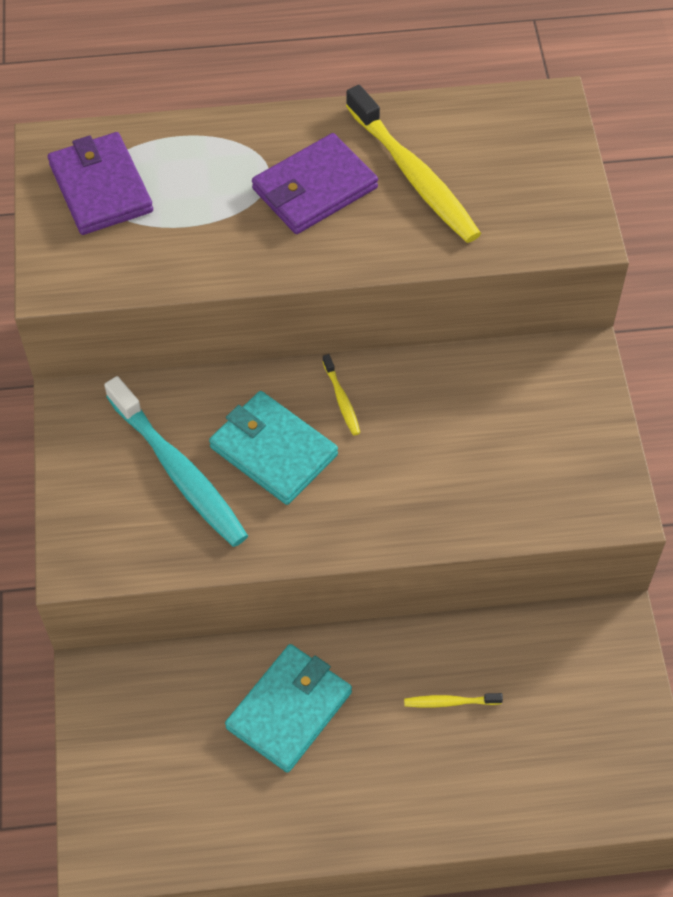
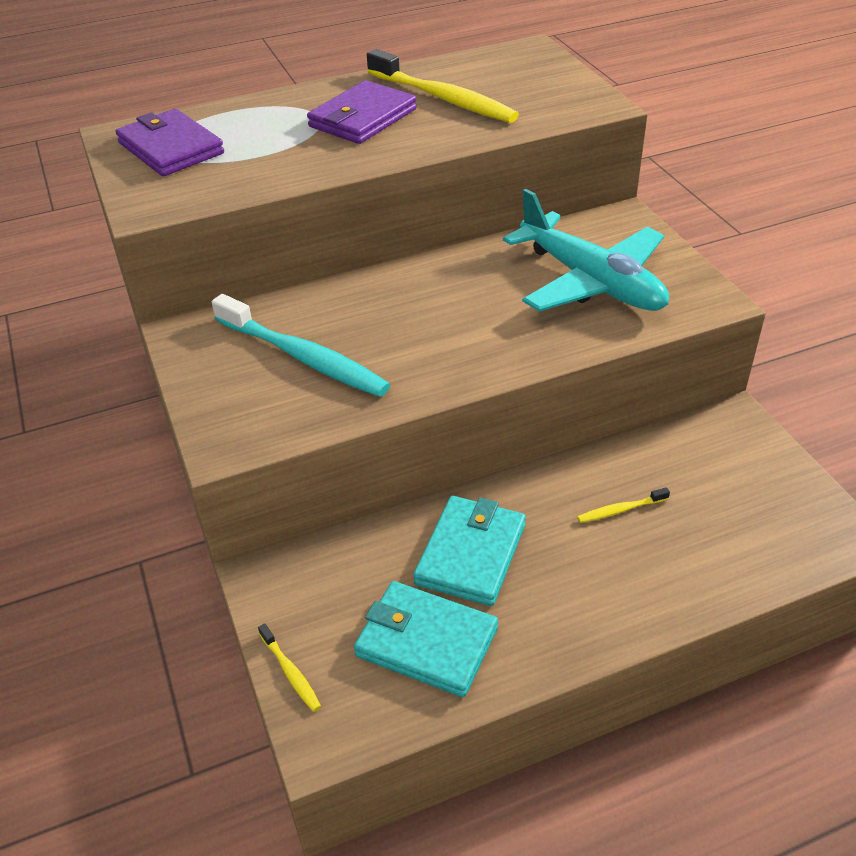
camera: 15 degrees left, 15 degrees down
(273, 451) = (387, 325): turquoise wallet -> turquoise wallet (426, 642)
(342, 399) = (433, 281): yellow toothbrush -> yellow toothbrush (290, 672)
(504, 447) = (591, 282): none -> turquoise plane

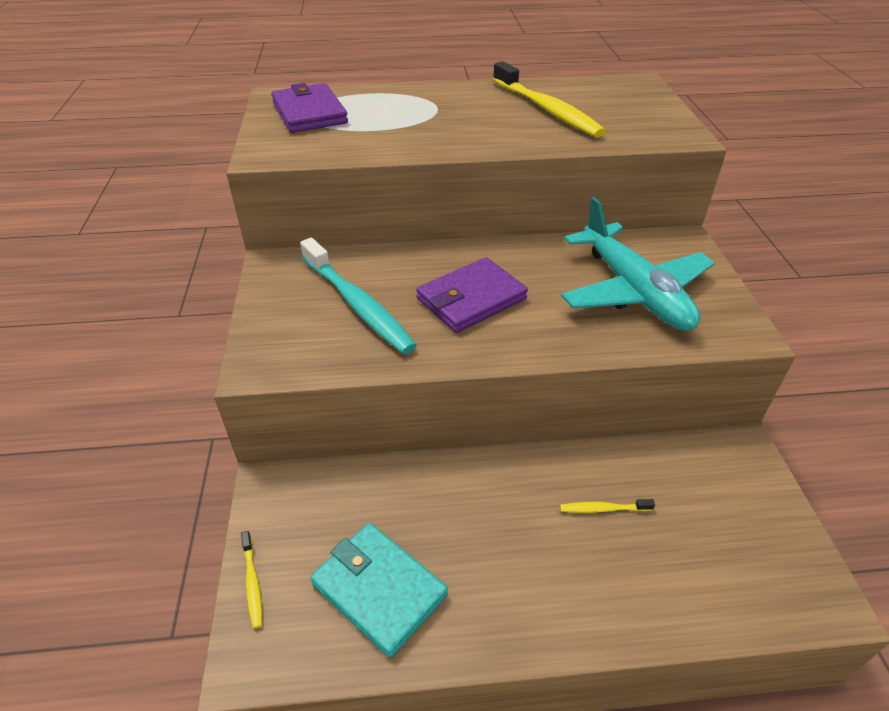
camera: 15 degrees right, 0 degrees up
(362, 118) = (472, 114): purple wallet -> purple wallet (471, 299)
(471, 554) = (451, 514): turquoise wallet -> none

